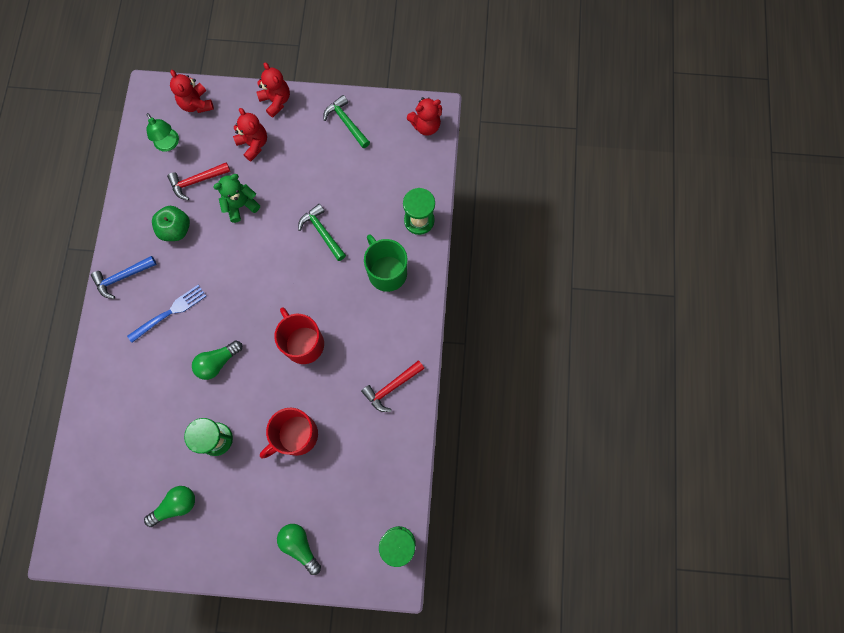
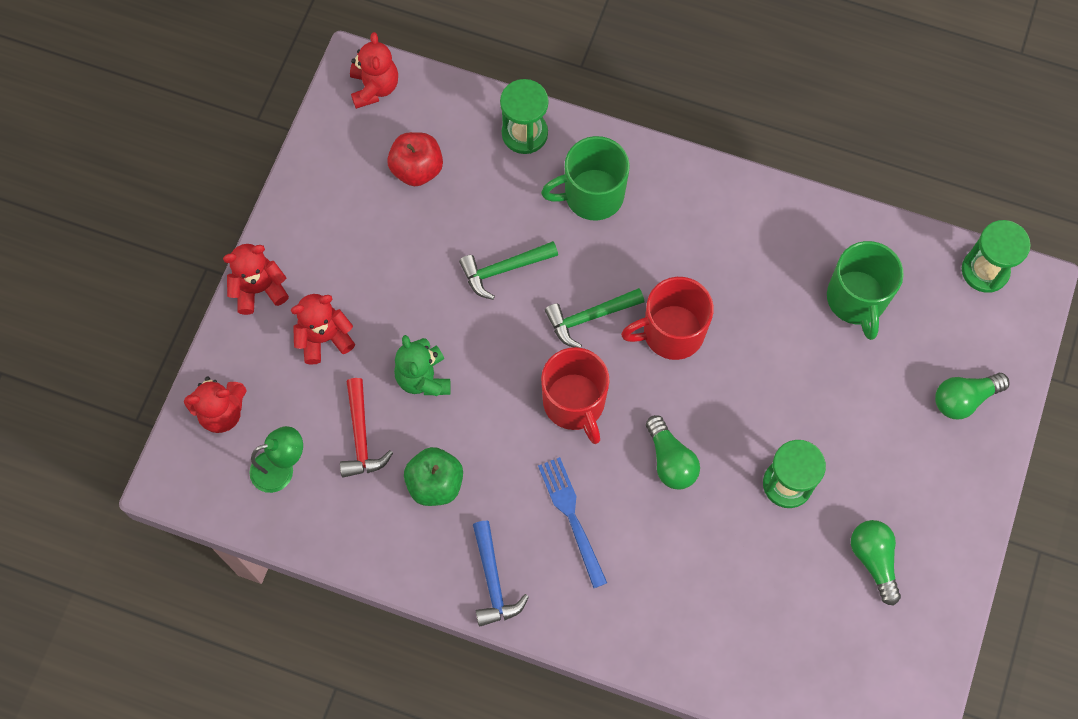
camera: 75 degrees left, 5 degrees down
(296, 435) = (807, 371): red mug -> red mug (574, 403)
(346, 122) = (332, 195): green hammer -> green hammer (590, 317)
(355, 458) = (856, 300): none -> green mug
(377, 165) = (417, 169): none -> red apple
(391, 387) = (766, 229): red hammer -> none

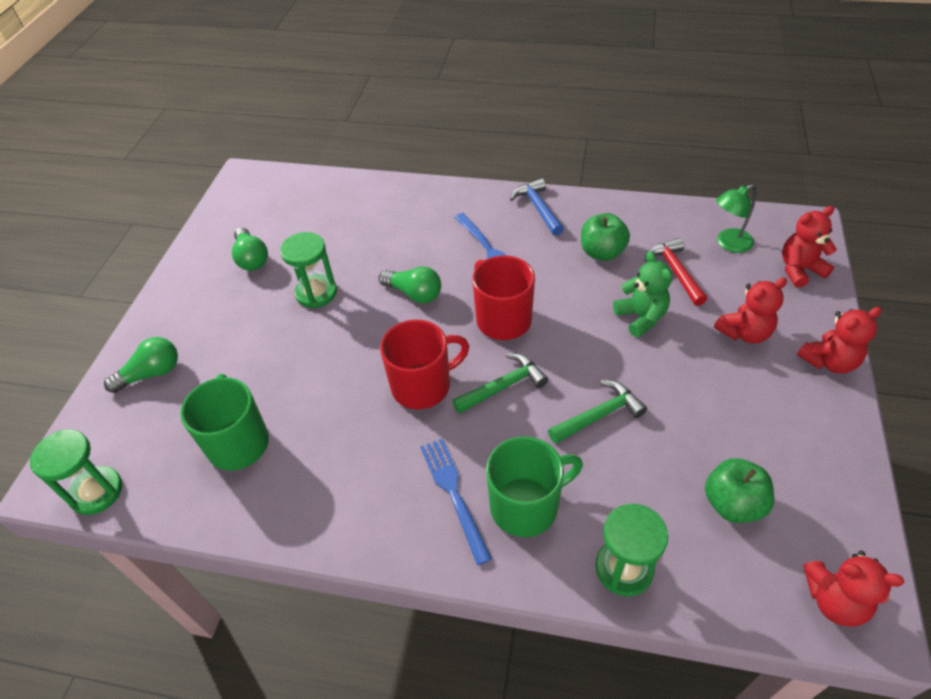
camera: 175 degrees right, 20 degrees down
(374, 87) = (834, 600): red teddy bear -> red teddy bear turned 60 degrees counterclockwise
(417, 169) = (732, 503): red apple -> green apple
(654, 216) = (453, 493): none -> blue fork
(670, 460) = (414, 293): green light bulb -> green light bulb turned 150 degrees clockwise

